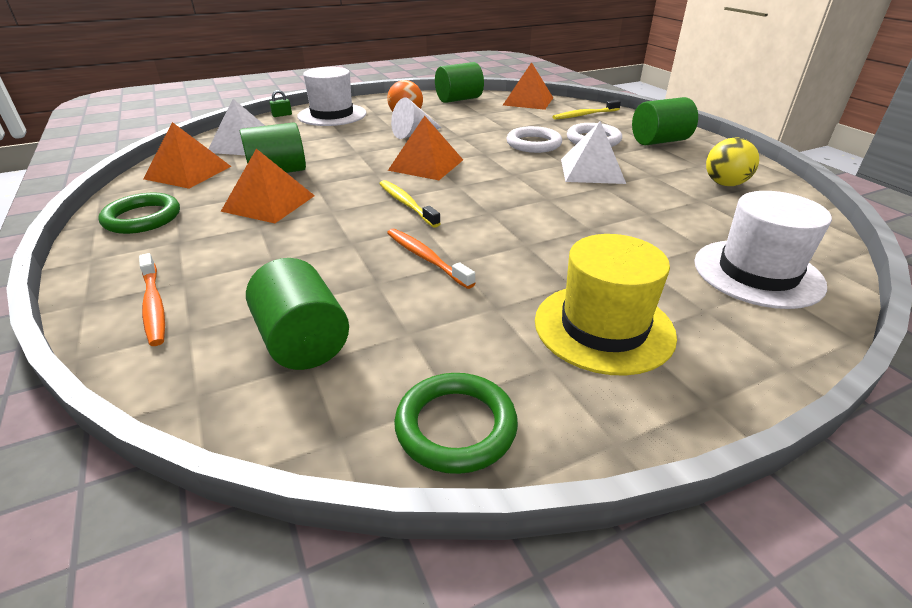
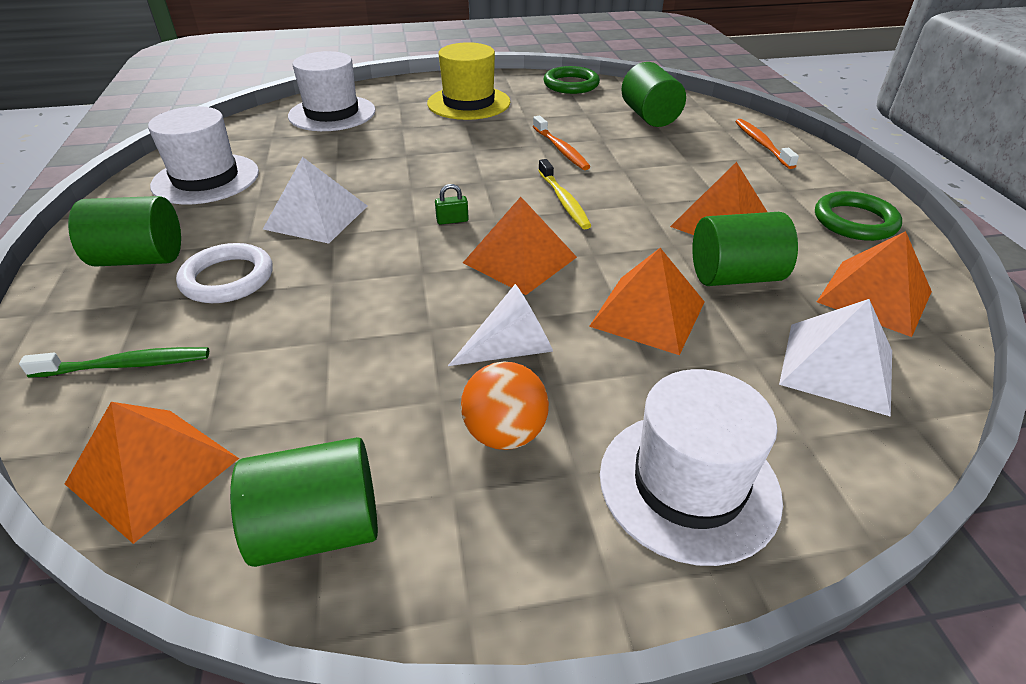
camera: 165 degrees left, 5 degrees up
(282, 115) = (827, 512): green padlock -> green padlock (452, 220)
(341, 151) = (648, 313): none -> orange pyramid
(533, 144) = (329, 283): white ring -> none
(584, 115) = (126, 365): yellow toothbrush -> green toothbrush
(724, 184) = (206, 179): yellow ball -> white hat

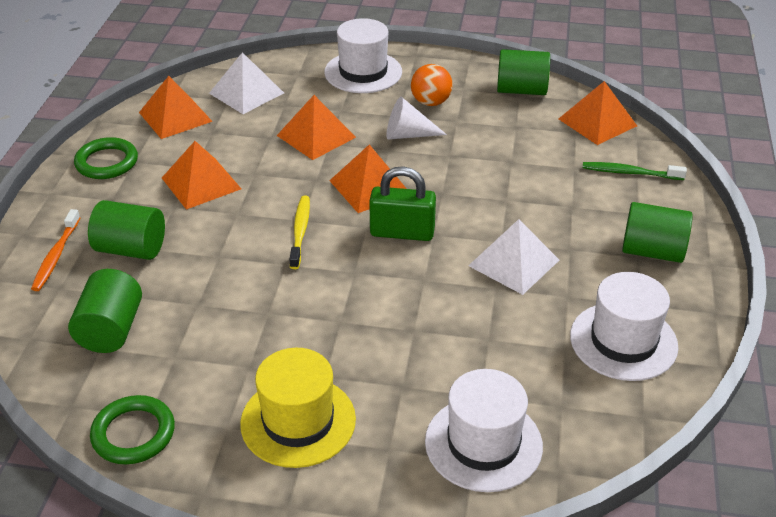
camera: 160 degrees left, 0 degrees up
(227, 278) = (580, 218): white ring -> none
(452, 220) = (402, 232): green padlock -> green padlock, size x2.38
(561, 149) = (252, 298): orange toothbrush -> none
(734, 277) = (240, 145): green cylinder -> green cylinder (131, 249)

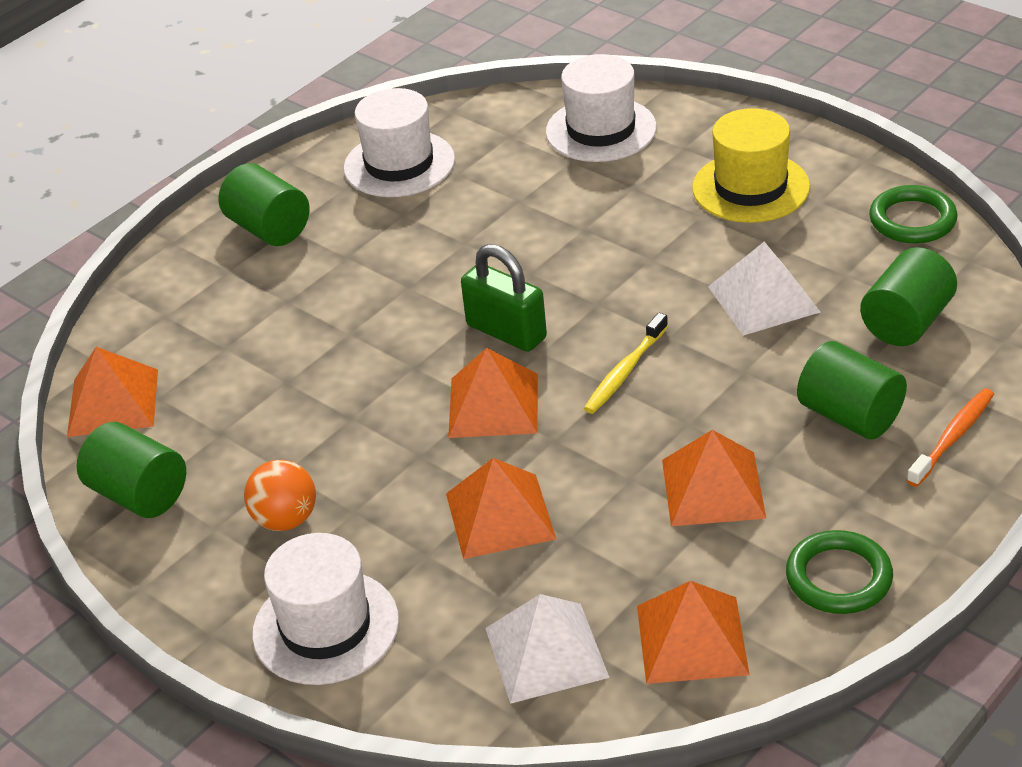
camera: 145 degrees left, 0 degrees up
(408, 135) = (372, 471): white cone -> none
(514, 262) = (419, 261): white pyramid -> white pyramid (763, 299)
(630, 173) = (172, 319): green toothbrush -> none

